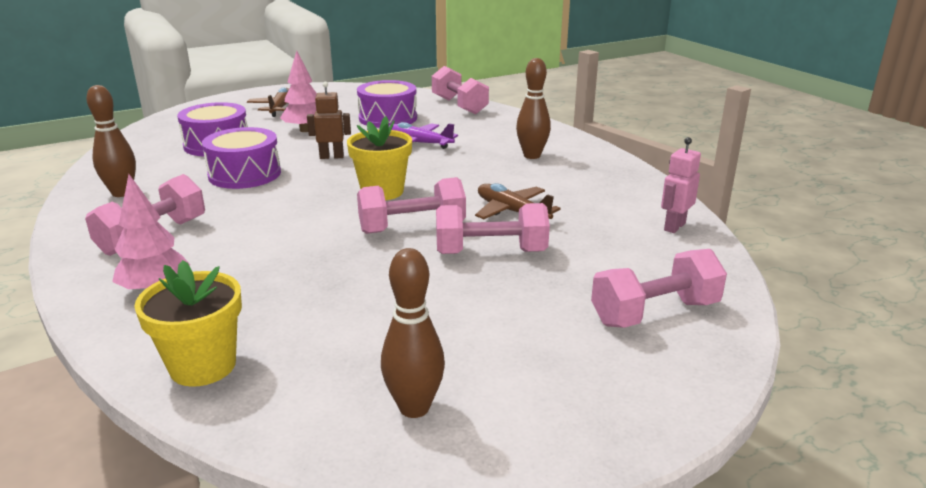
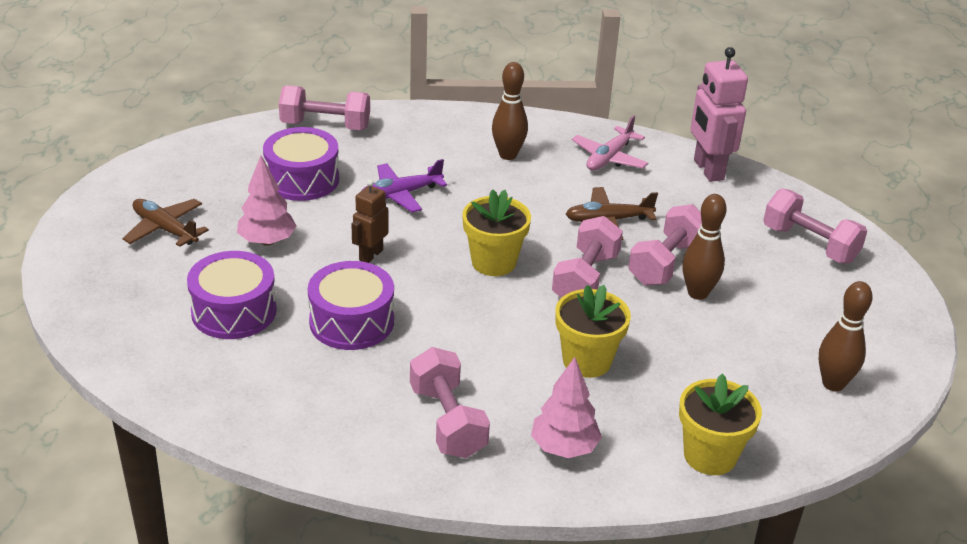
camera: 55 degrees left, 10 degrees up
(122, 193) = (306, 414): brown bowling pin -> brown bowling pin (697, 293)
(293, 263) = (587, 361): none -> yellow flower pot
(603, 186) = (609, 158): none -> pink plane
(654, 313) = (809, 244): pink dumbbell -> pink dumbbell turned 60 degrees counterclockwise
(674, 227) = (708, 170): pink robot -> pink robot, size x1.68

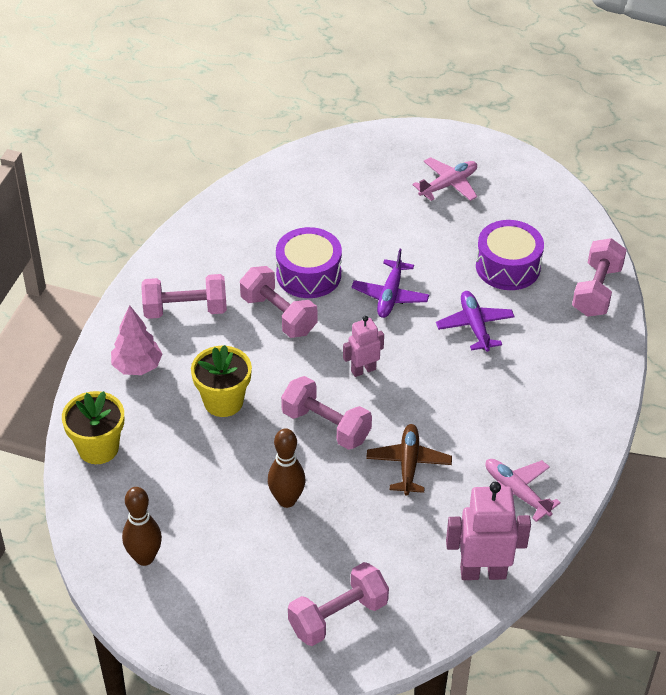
camera: 105 degrees right, 10 degrees up
(165, 229) = (448, 185): brown plane -> pink plane
(234, 311) = (337, 214): purple drum -> none
(267, 241) = (421, 238): pink tree -> none
(370, 255) = (390, 295): brown robot -> purple plane
(493, 262) = (363, 370): yellow flower pot -> pink robot
(508, 155) = (531, 413): brown bowling pin -> none
(666, 263) = (334, 489): pink dumbbell -> pink dumbbell (278, 315)

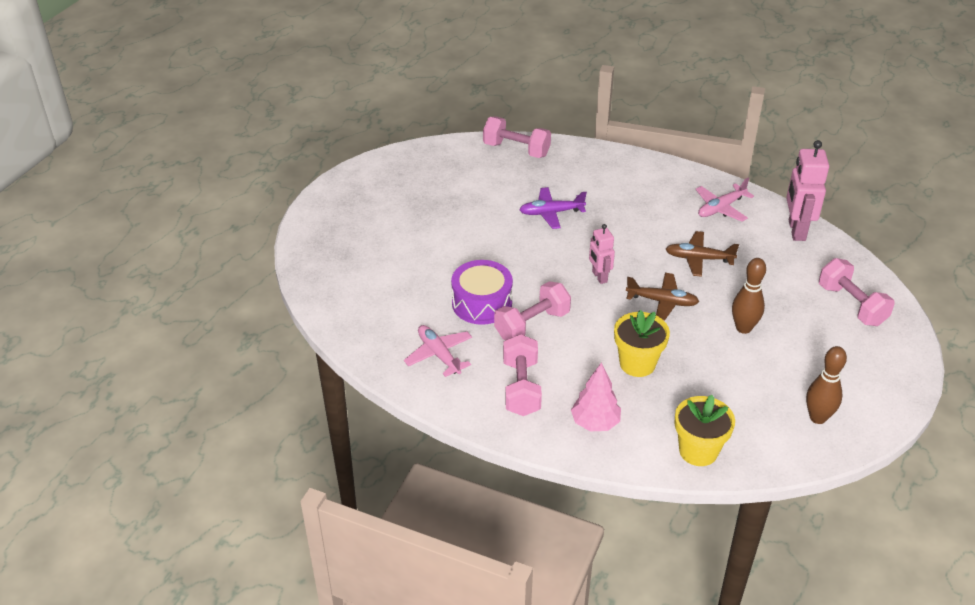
camera: 85 degrees left, 5 degrees down
(326, 426) = (662, 301): pink dumbbell -> brown plane
(390, 295) = (513, 256): purple plane -> none
(448, 185) = (379, 213): pink plane -> pink plane (439, 355)
(508, 267) = (485, 190): purple drum -> none

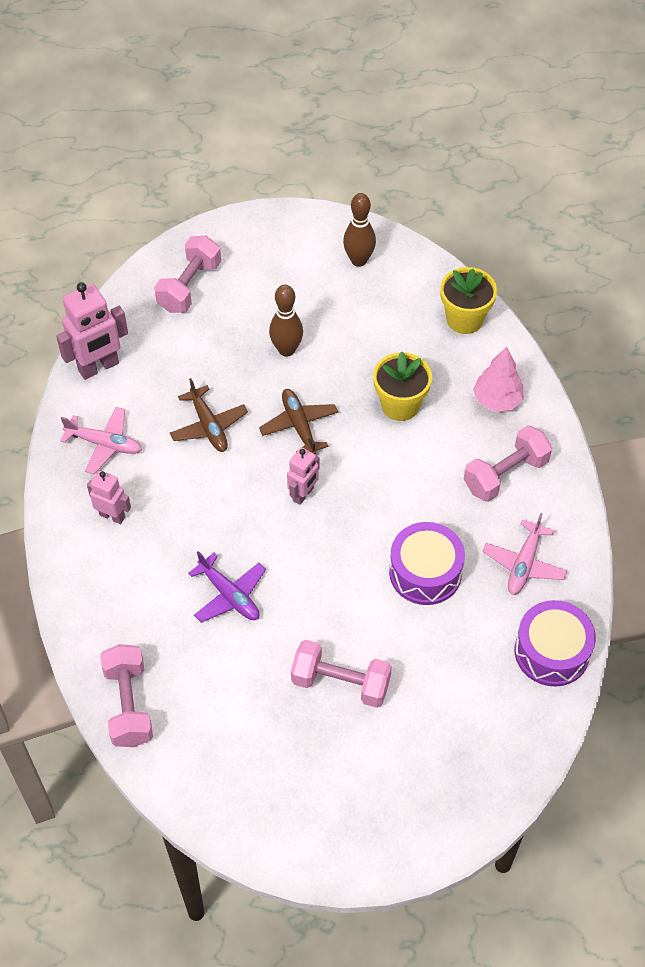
camera: 125 degrees left, 15 degrees up
(363, 331) = (551, 652): none -> purple drum
(532, 324) = (419, 512): pink dumbbell -> pink dumbbell (340, 683)
(657, 190) = (112, 516): none -> pink robot

